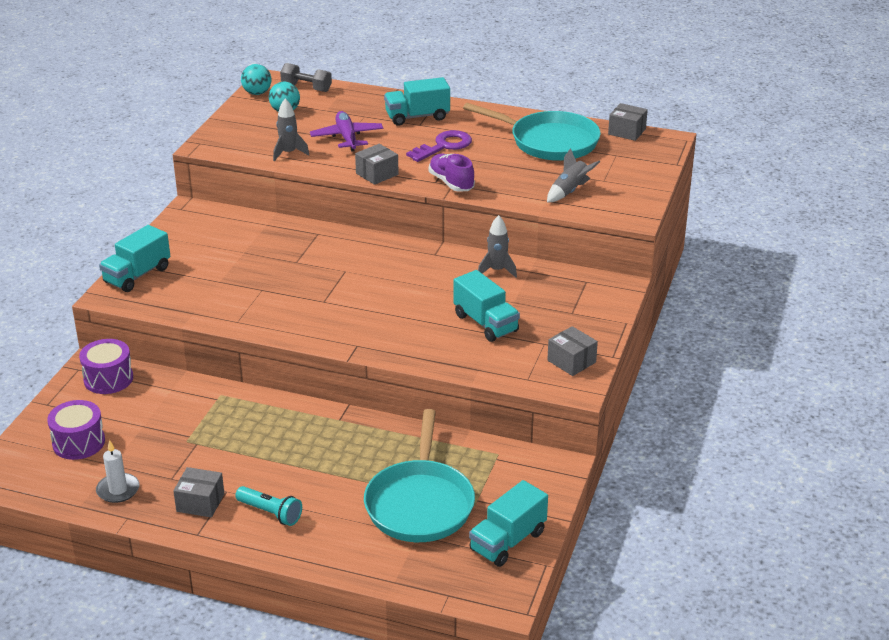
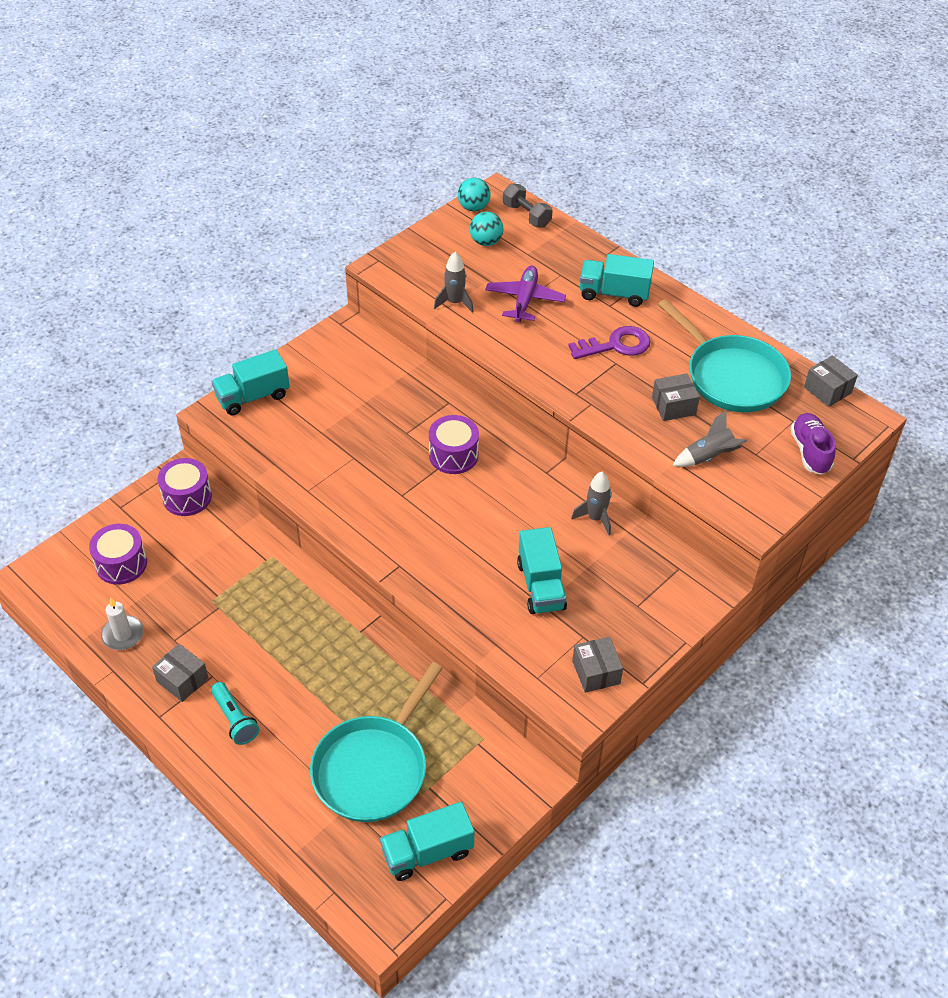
camera: 25 degrees right, 15 degrees up
(348, 265) = (453, 455): none -> purple drum
(377, 174) = (524, 362): grey box -> grey box (673, 406)
(451, 183) = (591, 401): purple shoe -> purple shoe (810, 451)

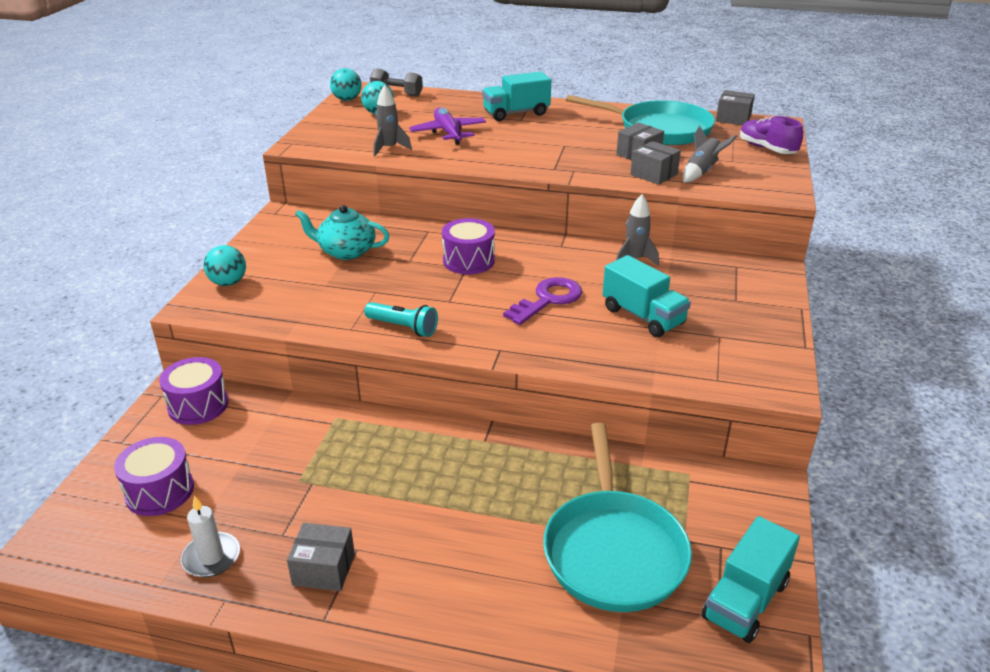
camera: 30 degrees left, 15 degrees down
(235, 719) = (420, 578): turquoise flashlight -> turquoise flashlight (403, 327)
(253, 396) = (228, 283): turquoise truck -> turquoise ball
(364, 399) = (346, 251): none -> turquoise teapot
(596, 672) = (760, 355): grey box -> grey box (654, 174)
(616, 345) = (552, 137): purple key -> purple key (548, 300)

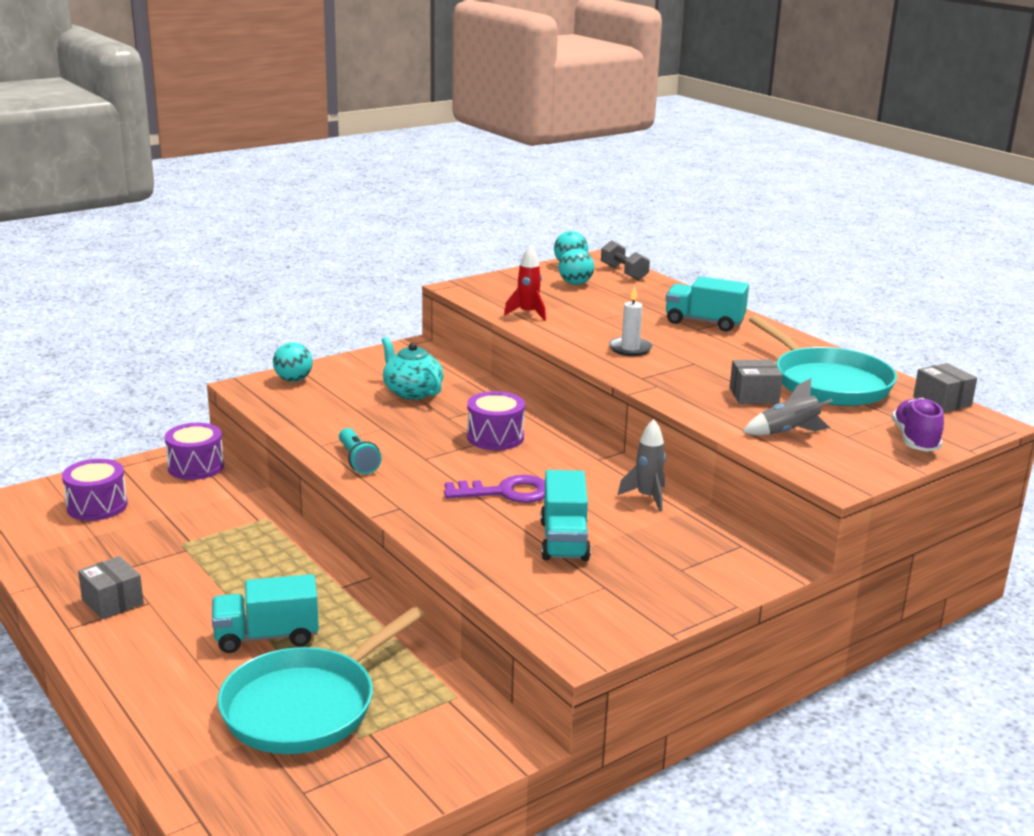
camera: 40 degrees right, 10 degrees down
(211, 557) = (66, 558): white candle -> white candle (630, 349)
(389, 148) = (528, 313): grey rocket -> red rocket
(448, 133) = (604, 318): purple plane -> none
(654, 174) = (731, 416): grey box -> none
(745, 600) = (342, 796): turquoise truck -> turquoise truck (267, 636)

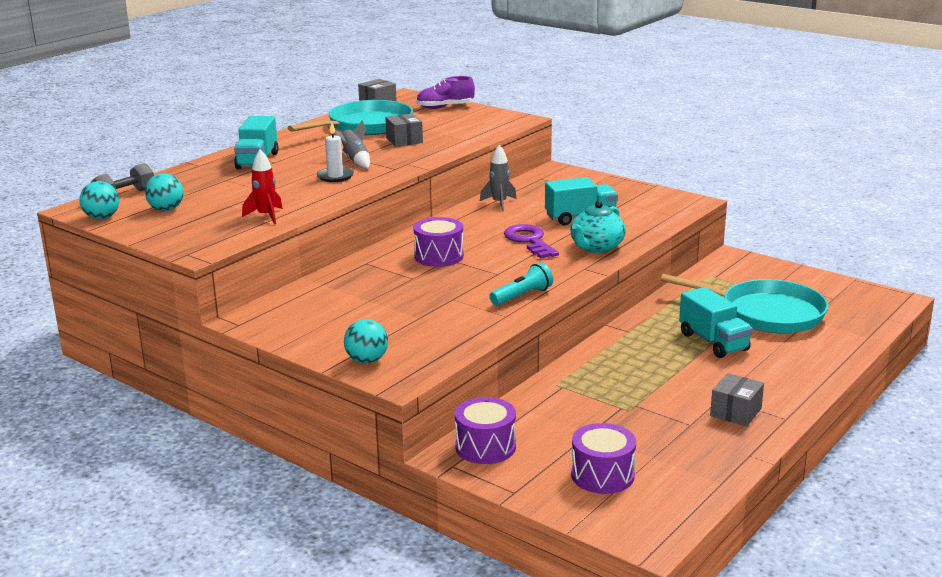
camera: 105 degrees left, 0 degrees up
(412, 392) = (365, 301): turquoise teapot -> turquoise teapot (596, 247)
(788, 432) = (459, 130): grey rocket -> grey rocket (354, 160)

